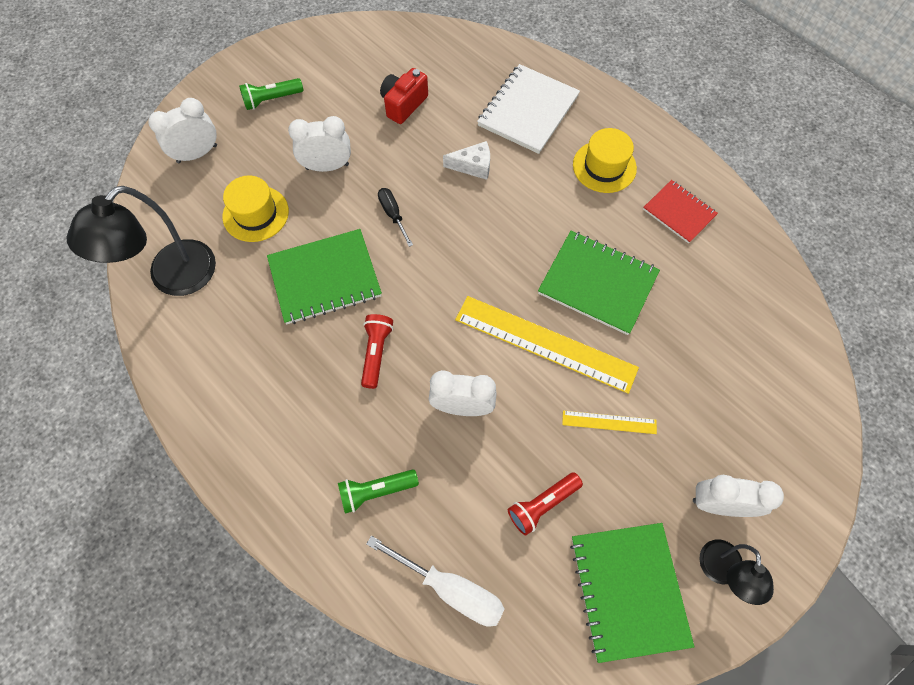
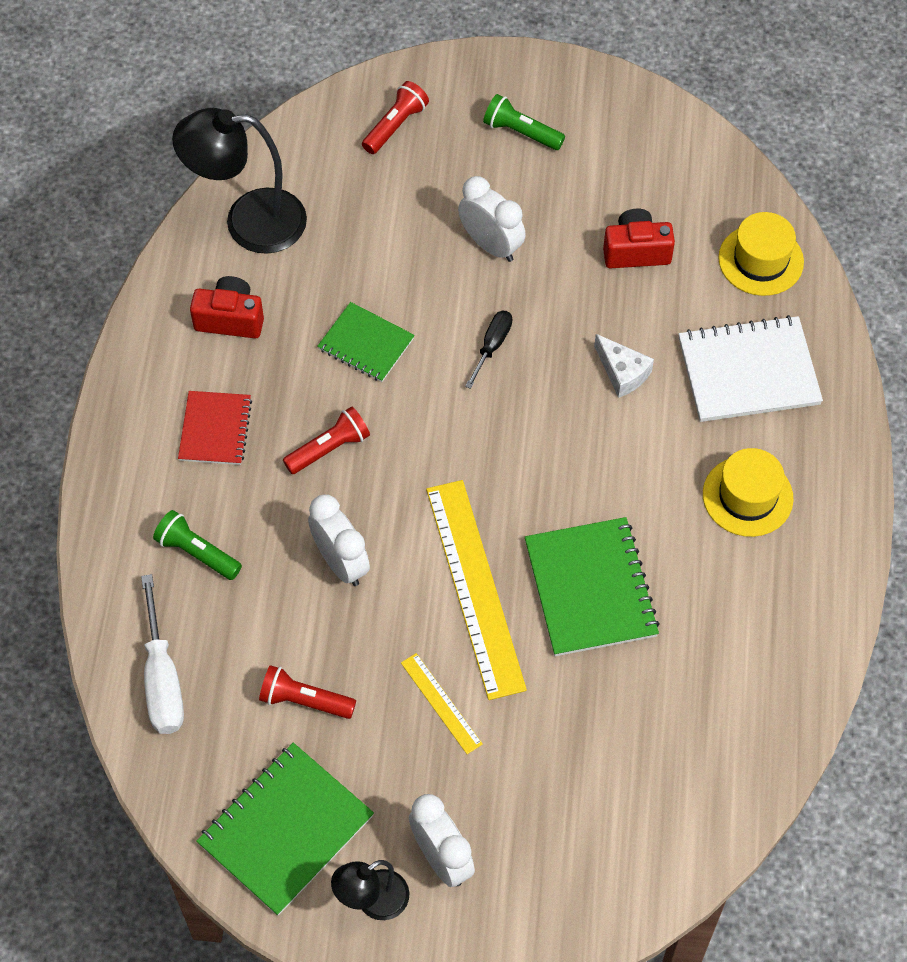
camera: 50 degrees right, 5 degrees down
(197, 154) = (395, 125): white clock -> red flashlight
(228, 340) = (230, 319): none -> red camera
(256, 214) = (378, 230): yellow hat -> yellow hat (761, 260)
(325, 278) = (366, 344): green notebook -> green notebook, size x0.62
(679, 212) = (758, 609): red notebook -> red notebook (215, 429)

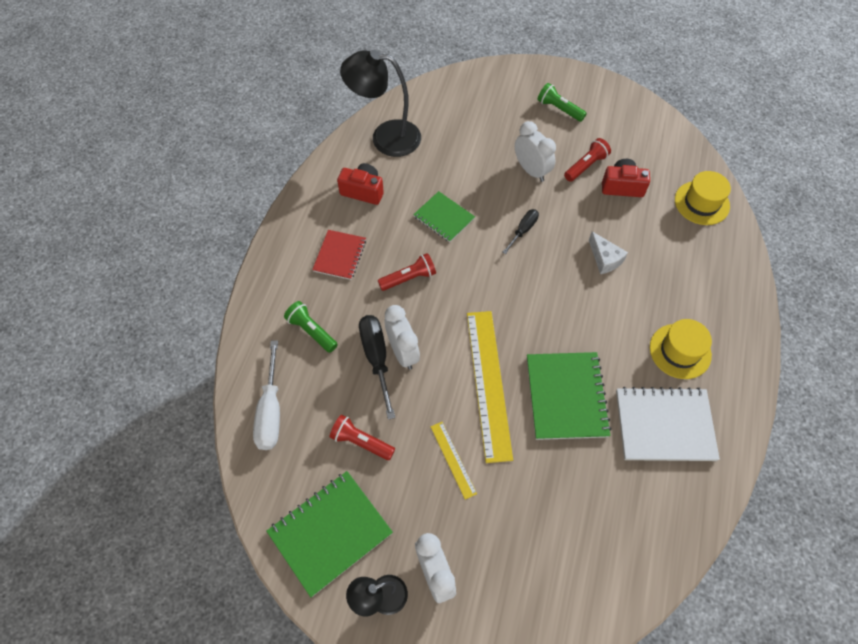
camera: 10 degrees right, 0 degrees up
(304, 578) = (377, 359): none -> black screwdriver
(395, 125) = (483, 95): red flashlight -> red flashlight (586, 166)
(748, 371) = (687, 270): white notebook -> white notebook (664, 425)

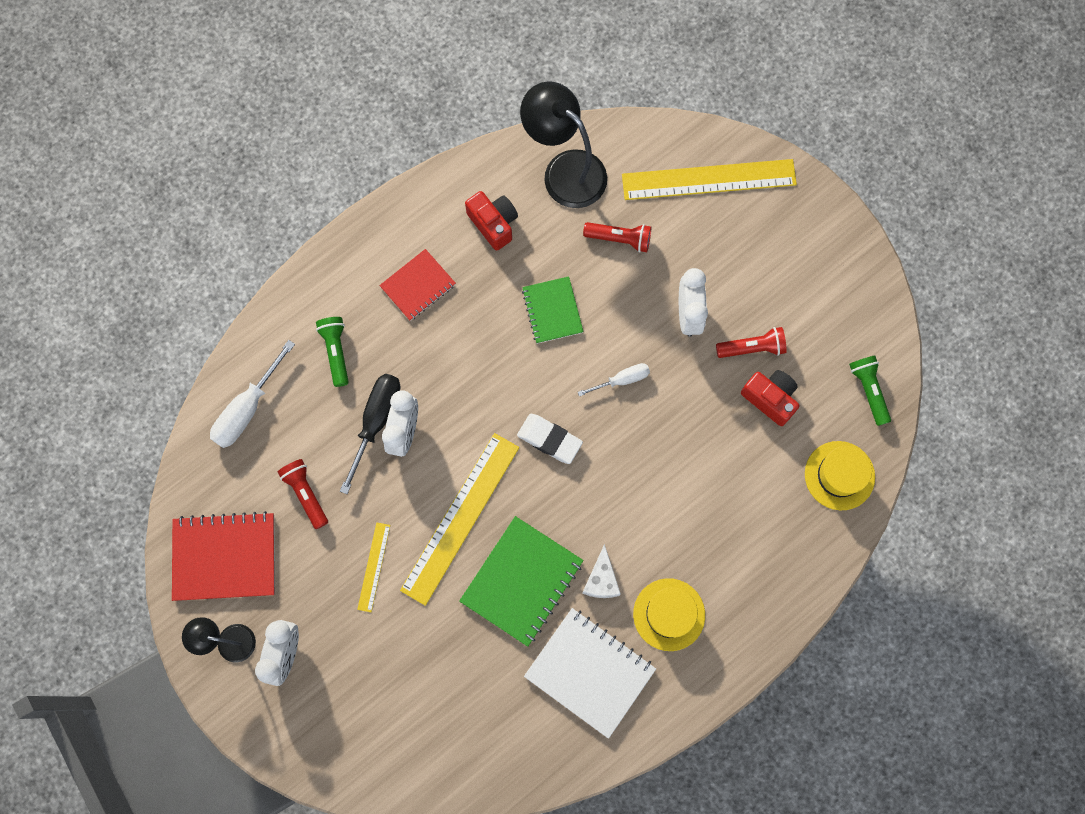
camera: 35 degrees right, 15 degrees up
(330, 532) = (225, 557): green notebook -> red notebook
(409, 278) = (467, 356): red flashlight -> red flashlight (619, 239)
(479, 95) = (708, 179): none -> yellow ruler
(507, 294) = (549, 439): none -> white eraser
(523, 230) = (621, 380): black screwdriver -> white screwdriver
(559, 109) = (783, 256): green flashlight -> green flashlight (868, 390)
(605, 259) = (679, 468): white cheese -> white cheese (601, 579)

